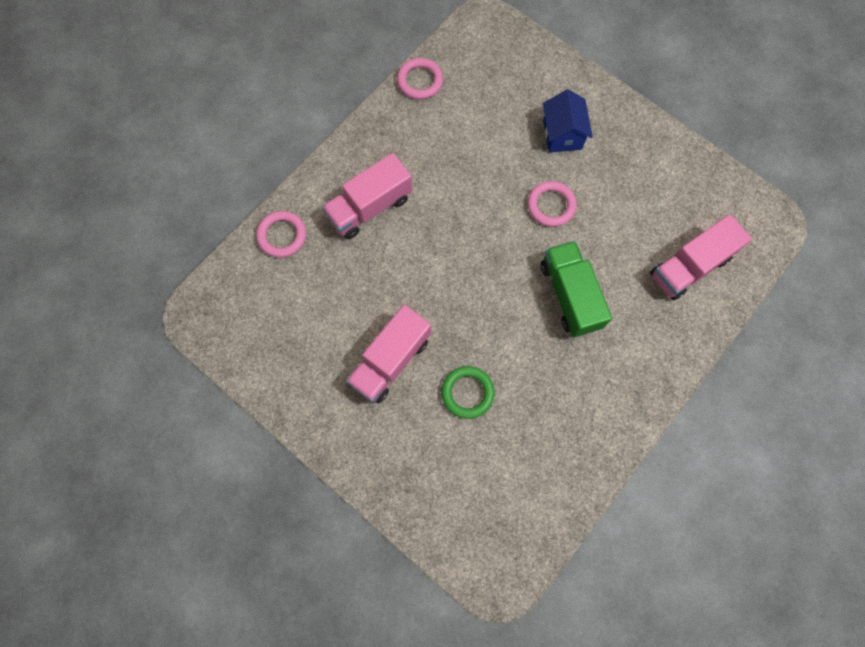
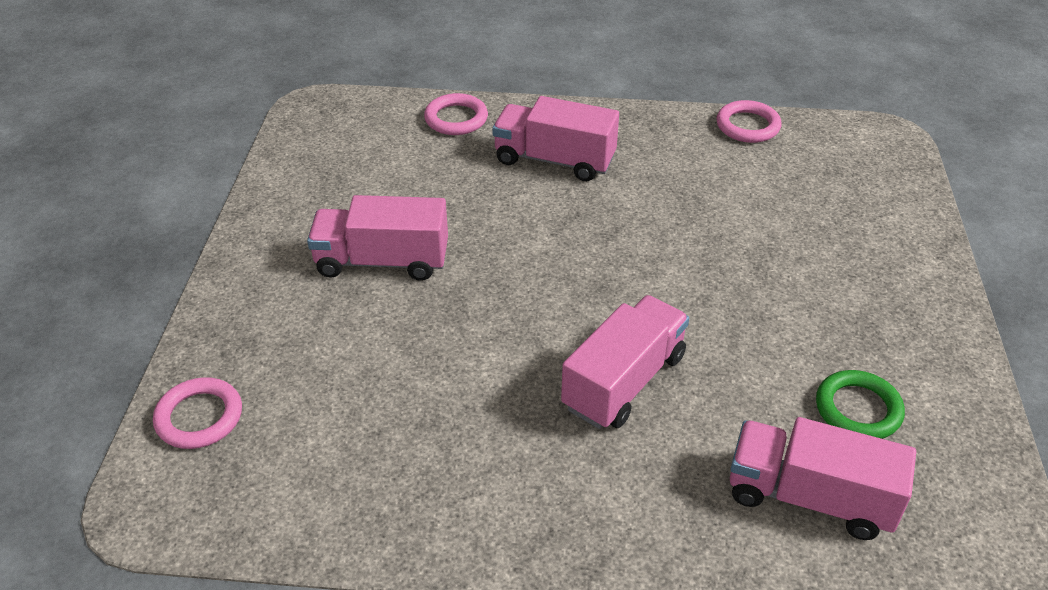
camera: 55 degrees right, 30 degrees down
(467, 393) = (396, 347): green ring -> green ring (858, 409)
(551, 205) = (727, 302): pink ring -> pink ring (199, 417)
(562, 134) = (835, 266): blue house -> none
(569, 295) = (623, 381): green truck -> pink truck

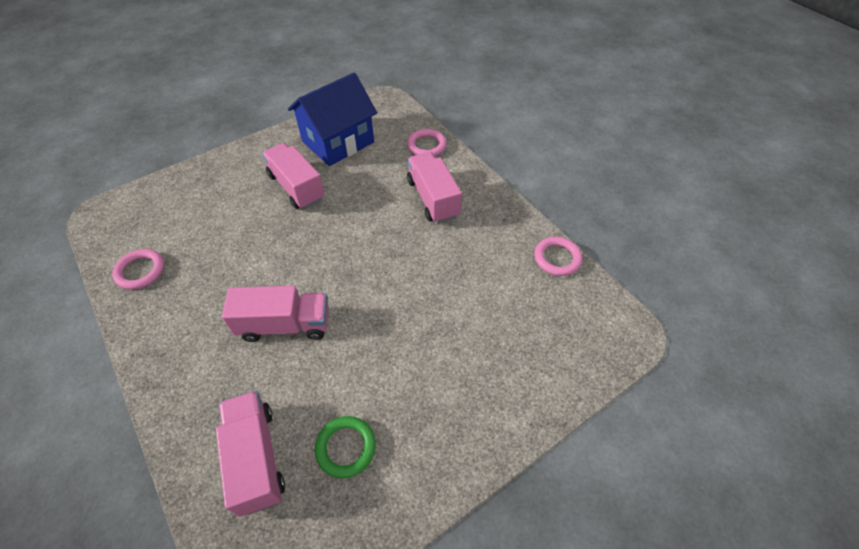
camera: 50 degrees right, 10 degrees up
(199, 417) = (156, 196): pink ring -> pink ring (140, 271)
(343, 184) = (338, 142): none -> blue house

